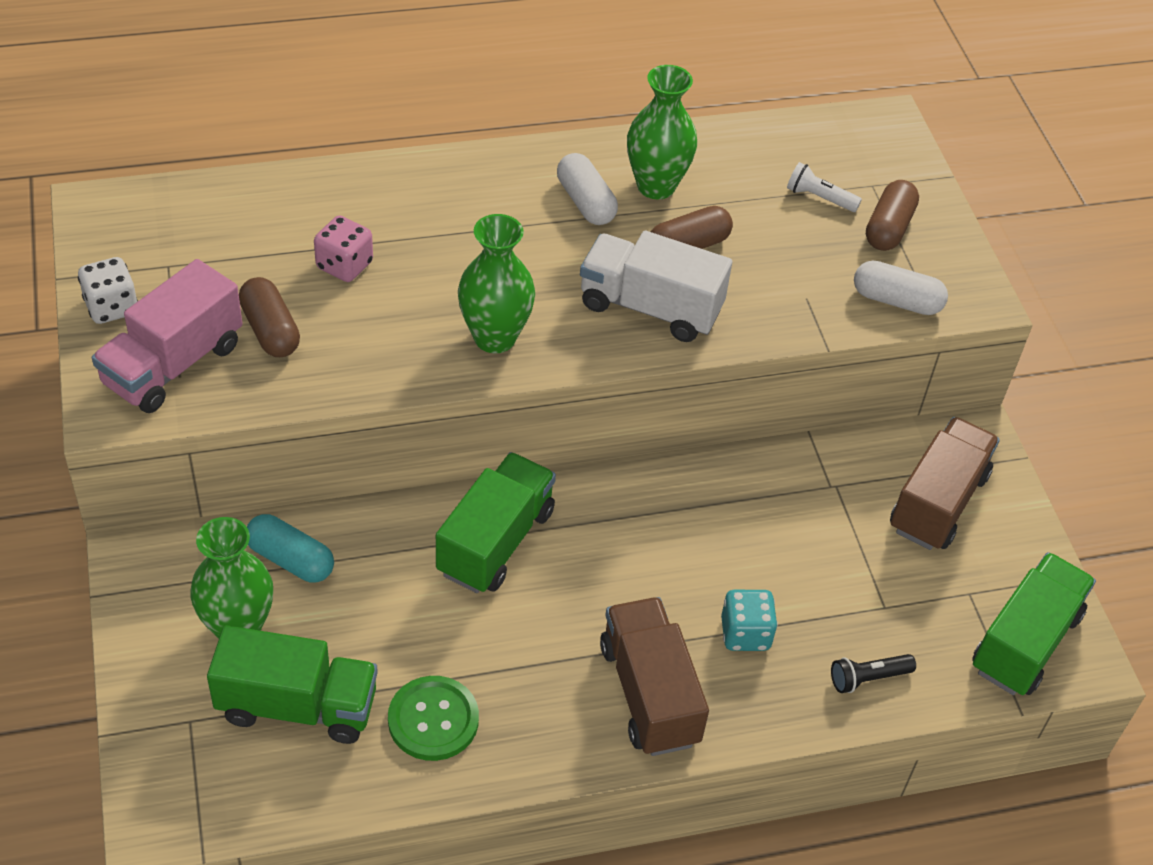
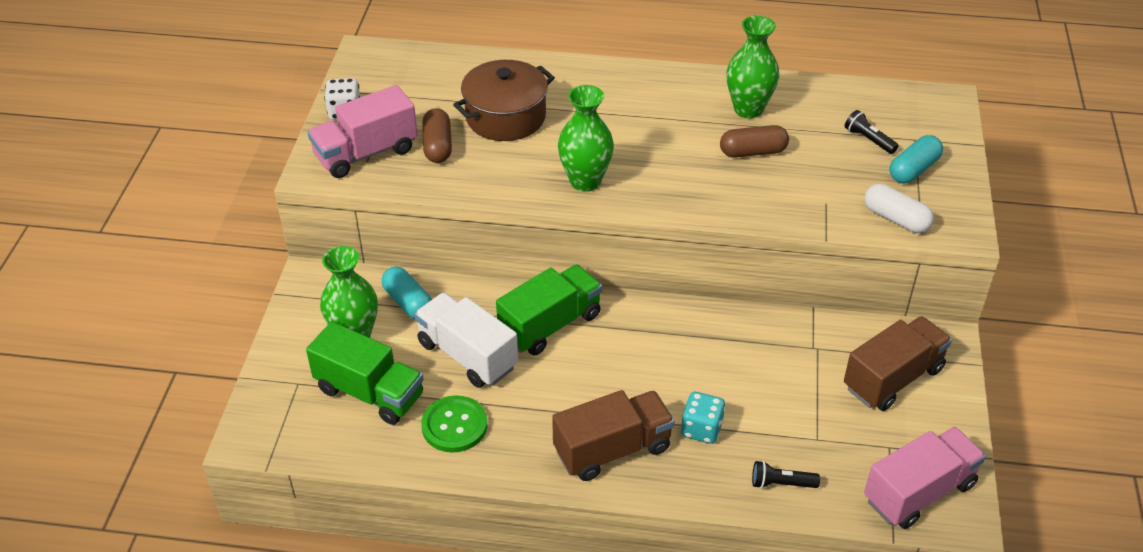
camera: 25 degrees right, 5 degrees down
(344, 265) = (505, 117): pink dice -> brown pot
(585, 202) = (692, 110): white capsule -> none
(649, 693) = (612, 449): brown truck -> brown truck turned 60 degrees clockwise
(650, 307) = (705, 185): white truck -> white truck (467, 355)
(819, 198) = (868, 140): white flashlight -> black flashlight
(888, 228) = (913, 169): brown capsule -> turquoise capsule
(1025, 642) = (919, 492): green truck -> pink truck

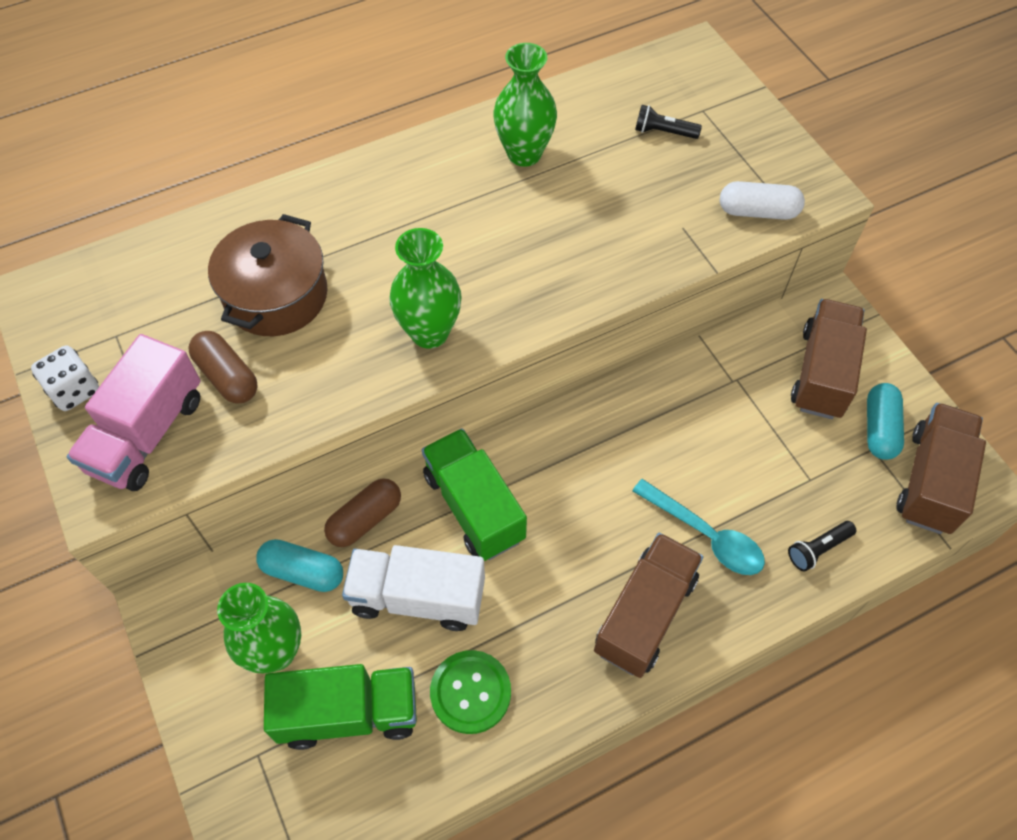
camera: 35 degrees left, 15 degrees up
(550, 325) = (474, 506): green truck -> green truck turned 45 degrees counterclockwise
(701, 429) = (706, 536): turquoise dice -> turquoise spoon
(753, 152) = (569, 203): brown capsule -> brown capsule (365, 519)
(913, 169) = (729, 146): turquoise capsule -> turquoise capsule (879, 429)
(919, 492) = (931, 481): pink truck -> brown truck

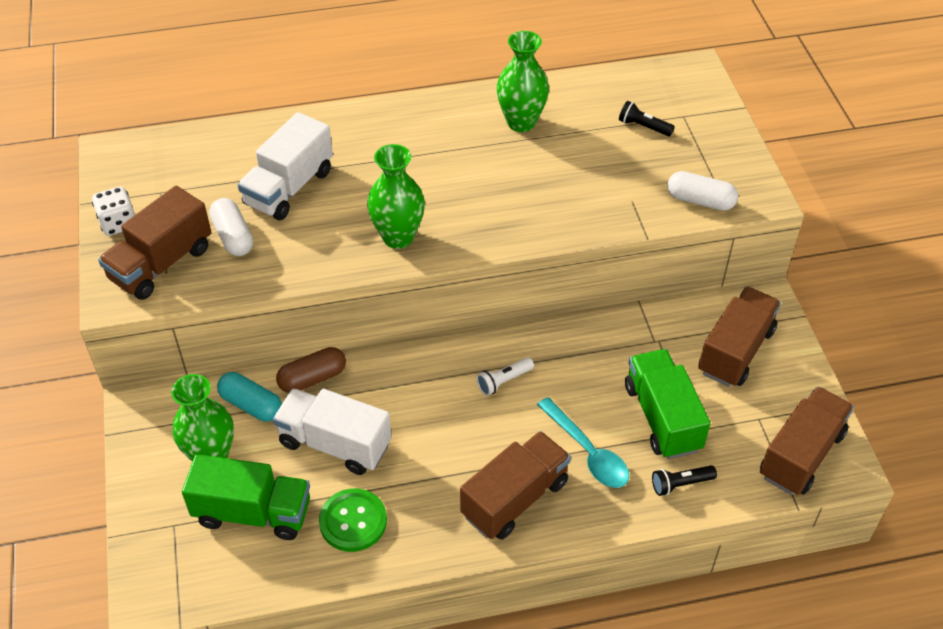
camera: 15 degrees right, 10 degrees down
(147, 434) = (161, 264): pink truck -> brown truck
(227, 376) = (233, 237): brown capsule -> white capsule
(276, 295) = (289, 188): brown pot -> white truck
(474, 506) = (403, 388): green truck -> green truck (662, 417)
(585, 470) = (504, 381): none -> white flashlight
(879, 429) = (770, 404): turquoise capsule -> none

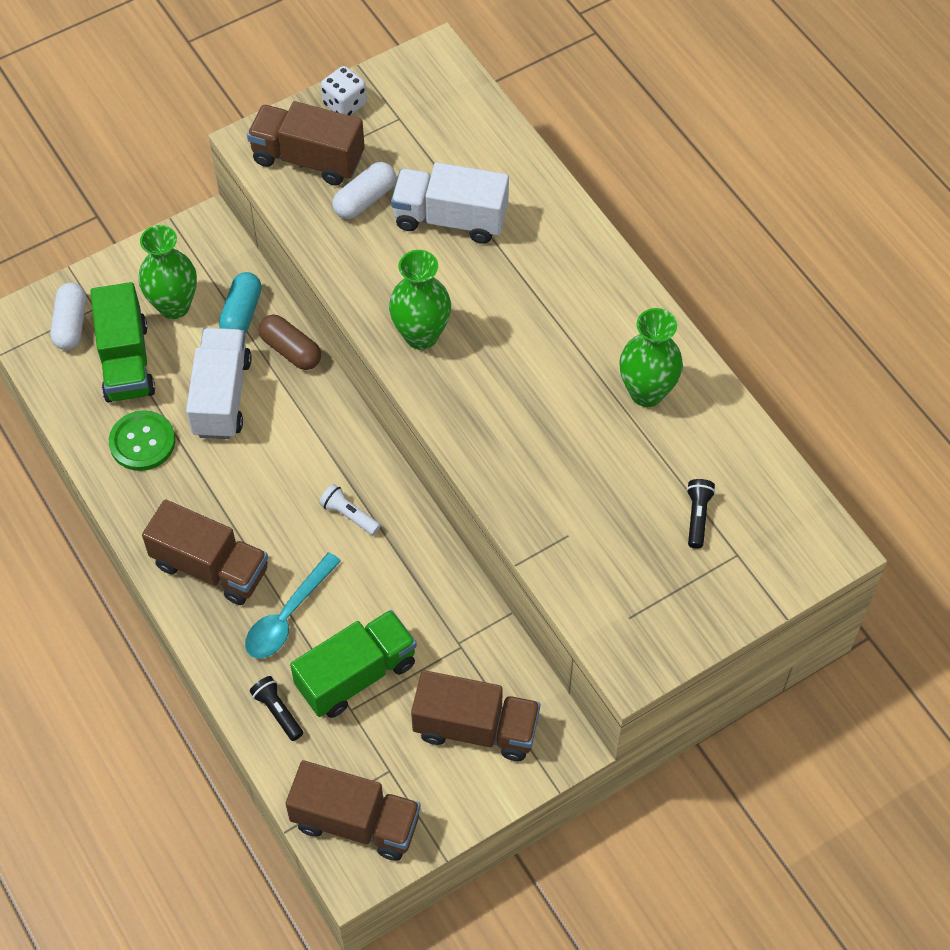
camera: 70 degrees right, 10 degrees up
(700, 201) = (597, 604): white capsule -> white capsule (71, 324)

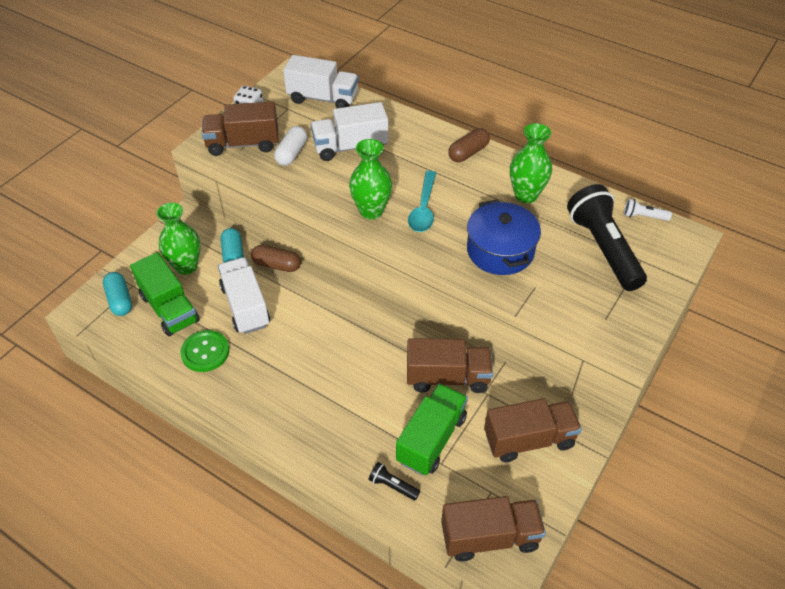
camera: 25 degrees left, 10 degrees down
(71, 324) = (120, 300): white capsule -> turquoise capsule
(210, 567) = (294, 411): brown truck -> brown truck (447, 377)
(287, 616) = (363, 421): turquoise spoon -> turquoise spoon (423, 209)
(349, 515) = (368, 344): white flashlight -> white flashlight (643, 216)
(457, 118) = (323, 98): none -> white truck
(555, 464) = (500, 251): none -> blue pot
(610, 291) = (468, 153): none -> brown capsule
(697, 516) = (603, 248): black flashlight -> black flashlight, size x2.41

